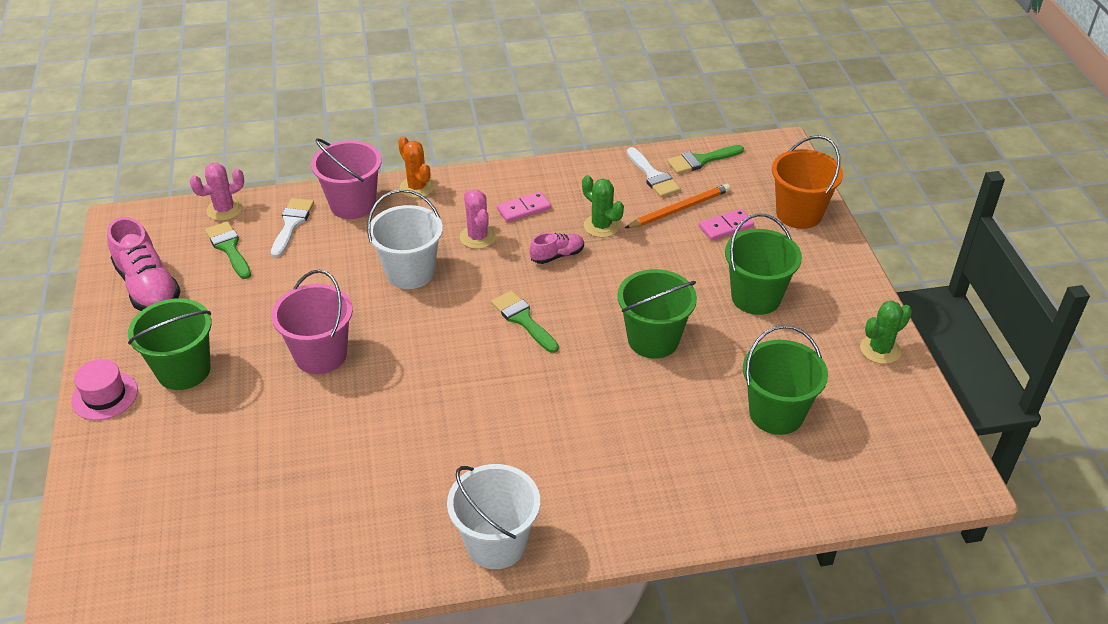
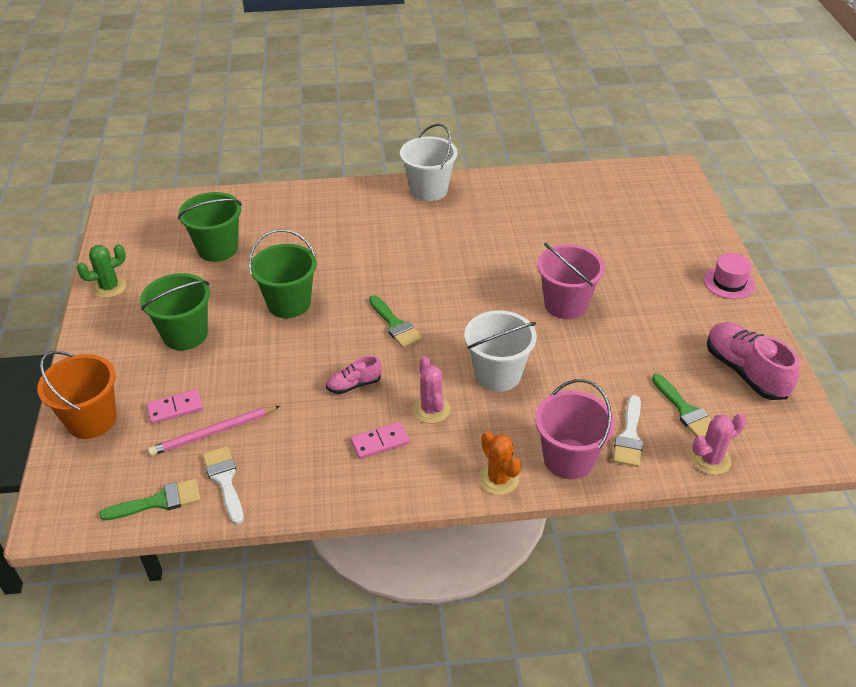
camera: 175 degrees left, 0 degrees up
(184, 370) = (675, 298): green bucket -> none
(601, 226) = (302, 416): green cactus -> none
(679, 209) = (213, 433): orange pencil -> pink pencil

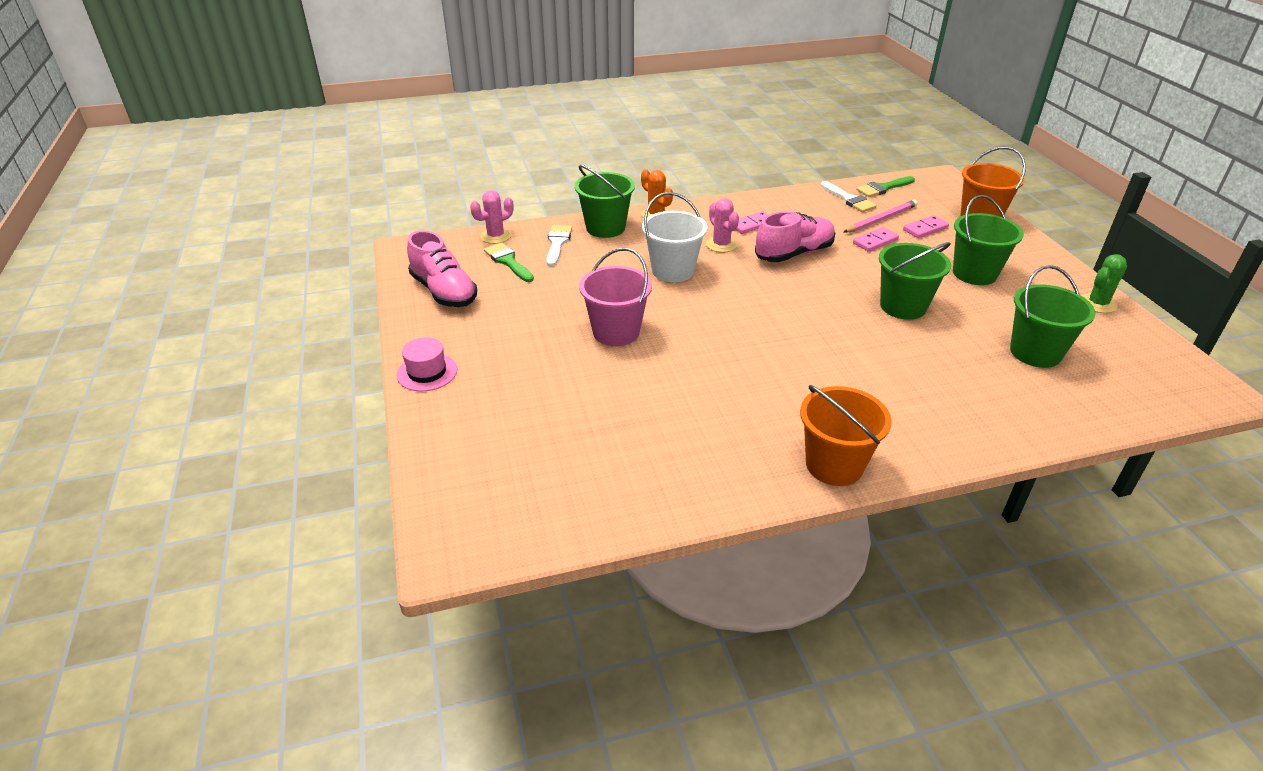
camera: 170 degrees right, 5 degrees down
(250, 394) = (875, 241): none -> pink domino
(354, 385) = (794, 254): pink shoe -> pink shoe, size x1.88
(395, 325) = (784, 298): green brush -> none
(428, 190) = (834, 465): white bucket -> orange bucket
(568, 459) = (605, 228): pink bucket -> green bucket

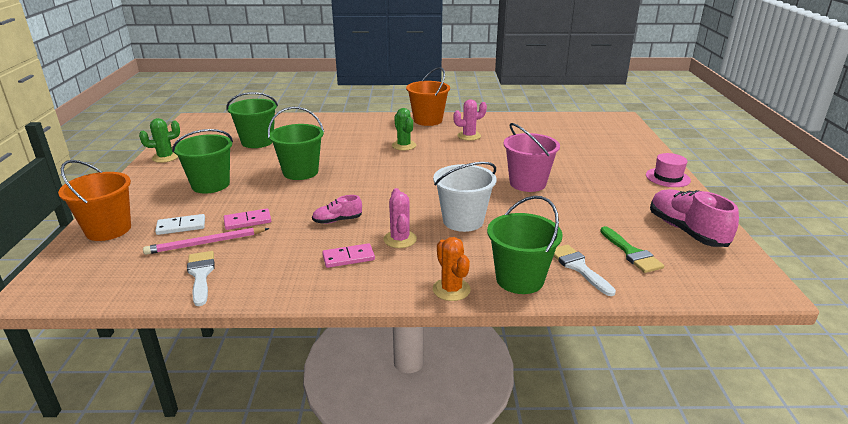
camera: 165 degrees left, 10 degrees down
(495, 236) = (657, 288): pink cactus -> pink cactus (469, 136)
(557, 243) = (578, 267): white brush -> white brush turned 135 degrees clockwise
(794, 254) = (337, 220): pink shoe -> pink shoe, size x0.53
(820, 380) = (404, 145): none -> green cactus
(883, 188) = (136, 285): green brush -> none
(925, 229) = (181, 226): pink domino -> white domino

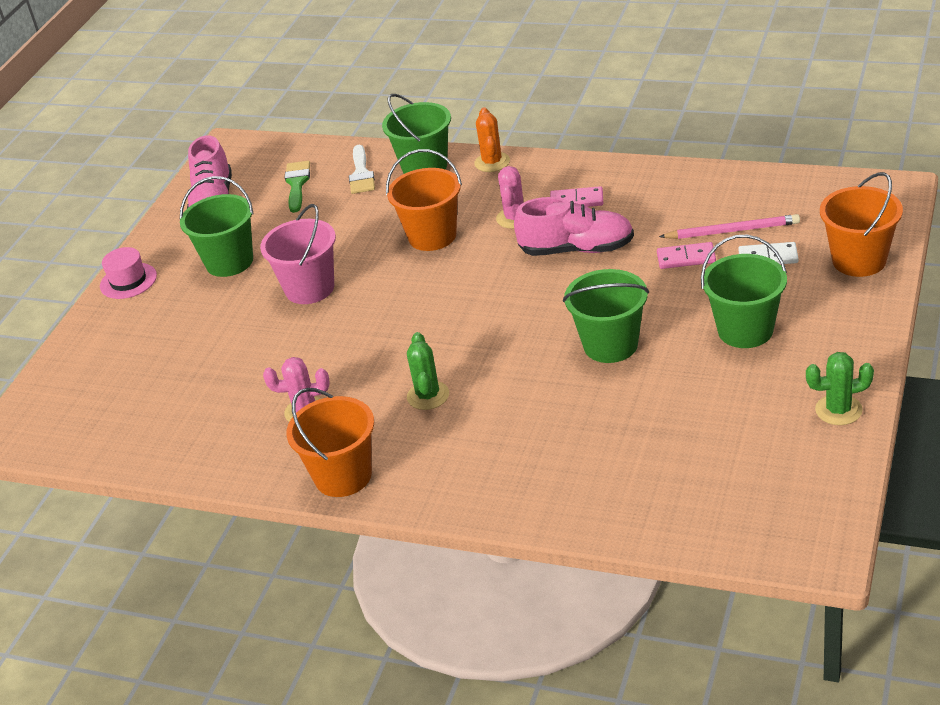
camera: 155 degrees left, 10 degrees up
(201, 275) = (730, 194): white brush -> none
(257, 142) = (679, 440): green bucket -> green bucket (229, 262)
(337, 220) = (576, 249): pink shoe -> pink shoe, size x1.88
(463, 221) = (432, 236): white bucket -> orange bucket

